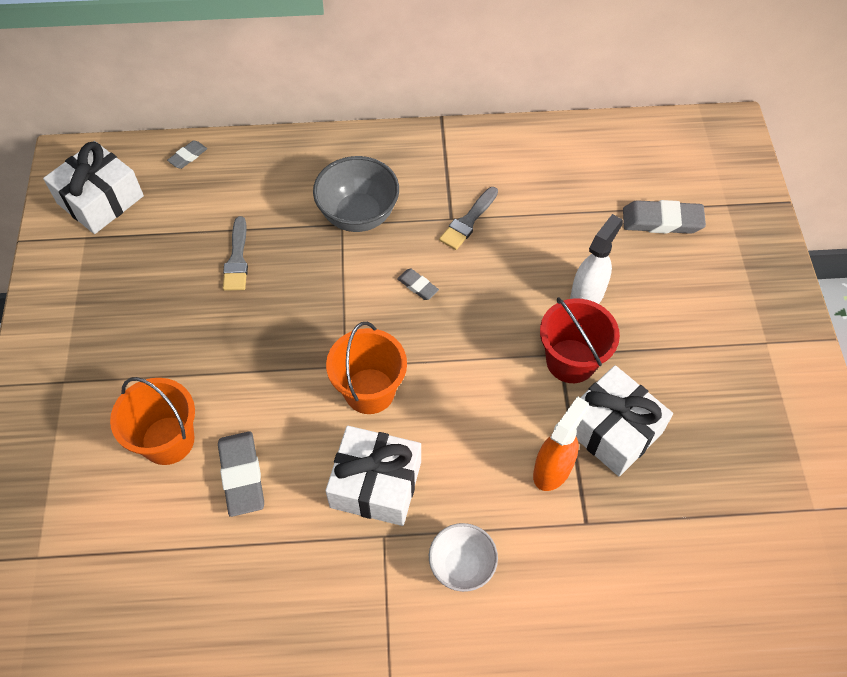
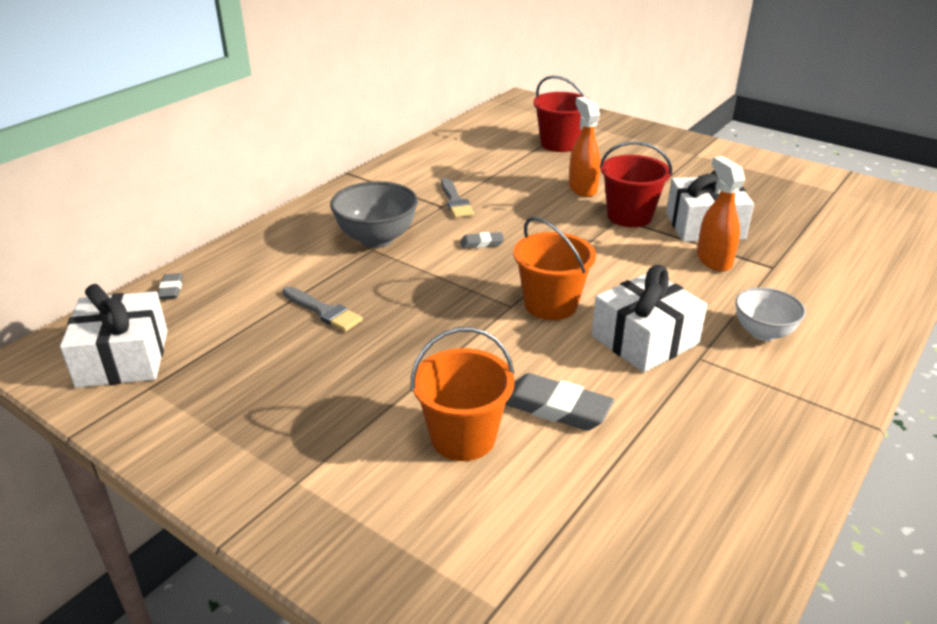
camera: 50 degrees left, 25 degrees down
(587, 294) = (582, 189): white spray bottle -> orange spray bottle
(662, 221) = (559, 144): grey eraser -> red bucket

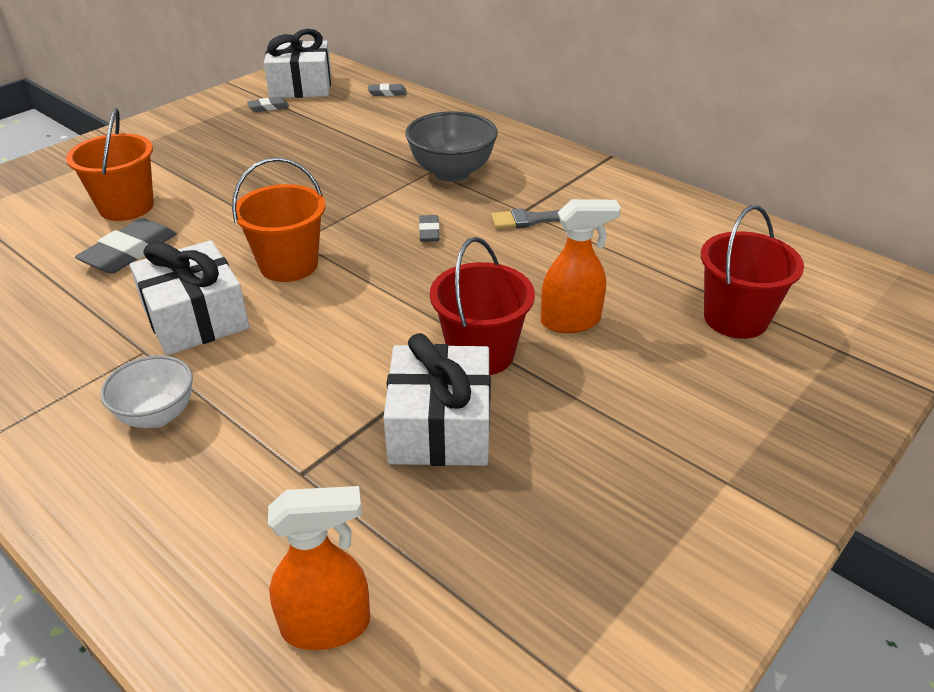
camera: 95 degrees right, 5 degrees up
(188, 375) = (268, 107): none -> grey eraser
(324, 311) = (329, 151): grey brush -> none
(713, 260) = (339, 412): orange spray bottle -> orange spray bottle (327, 625)

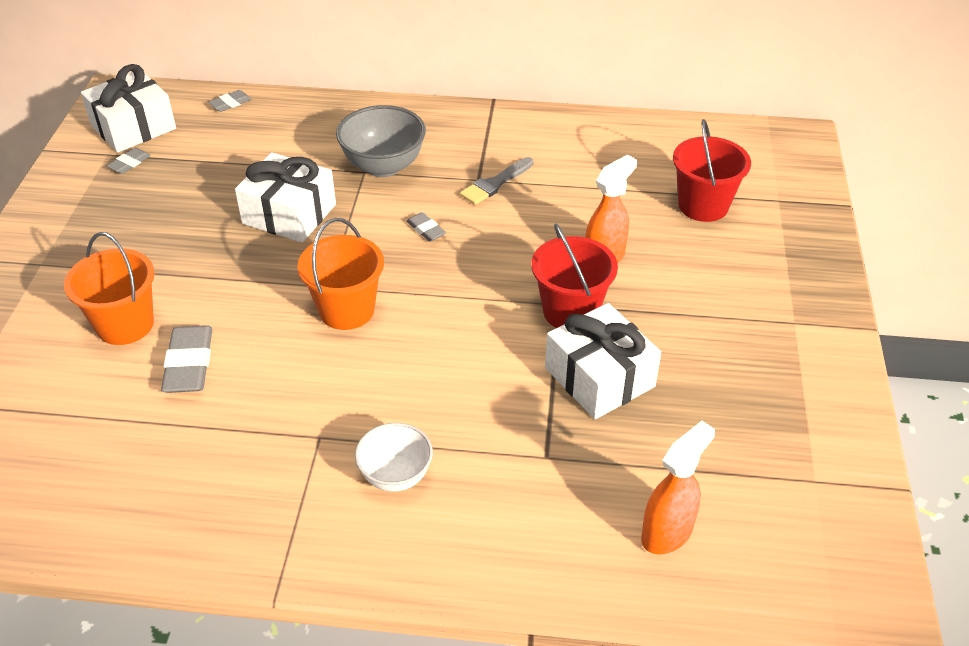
camera: 35 degrees left, 5 degrees up
(195, 318) = (326, 390): white gift -> white gift (289, 214)

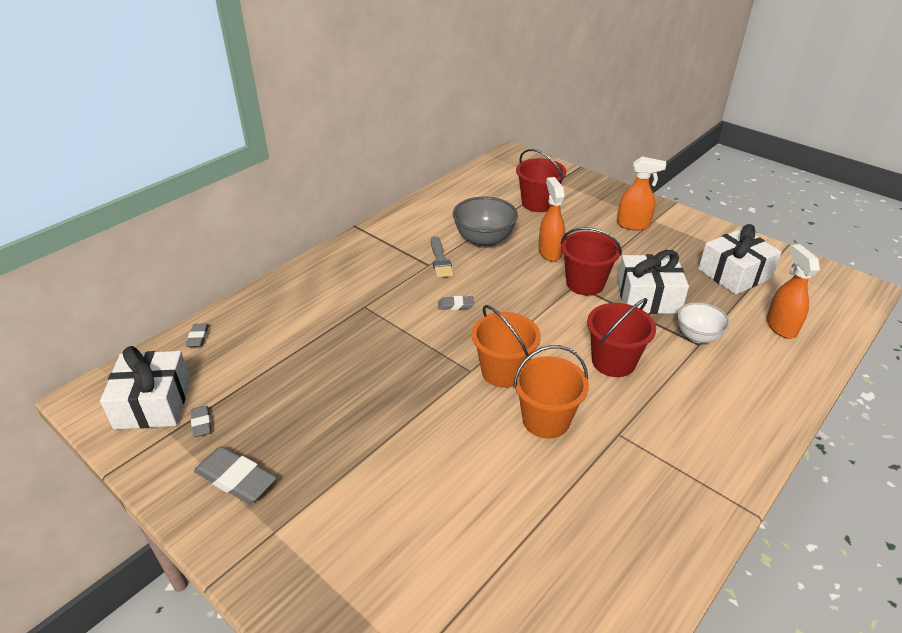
camera: 55 degrees left, 5 degrees down
(125, 325) = (411, 499): orange bucket -> orange bucket (546, 420)
(189, 364) = (491, 475): grey eraser -> grey eraser (236, 478)
(289, 214) = (371, 358): white gift -> white gift (734, 274)
(383, 166) = (369, 296): grey bowl -> grey bowl (484, 240)
(396, 476) = (677, 412): white bowl -> white bowl (697, 336)
(439, 390) = (613, 362): none -> red bucket
(757, 307) = (633, 225): none -> orange spray bottle

